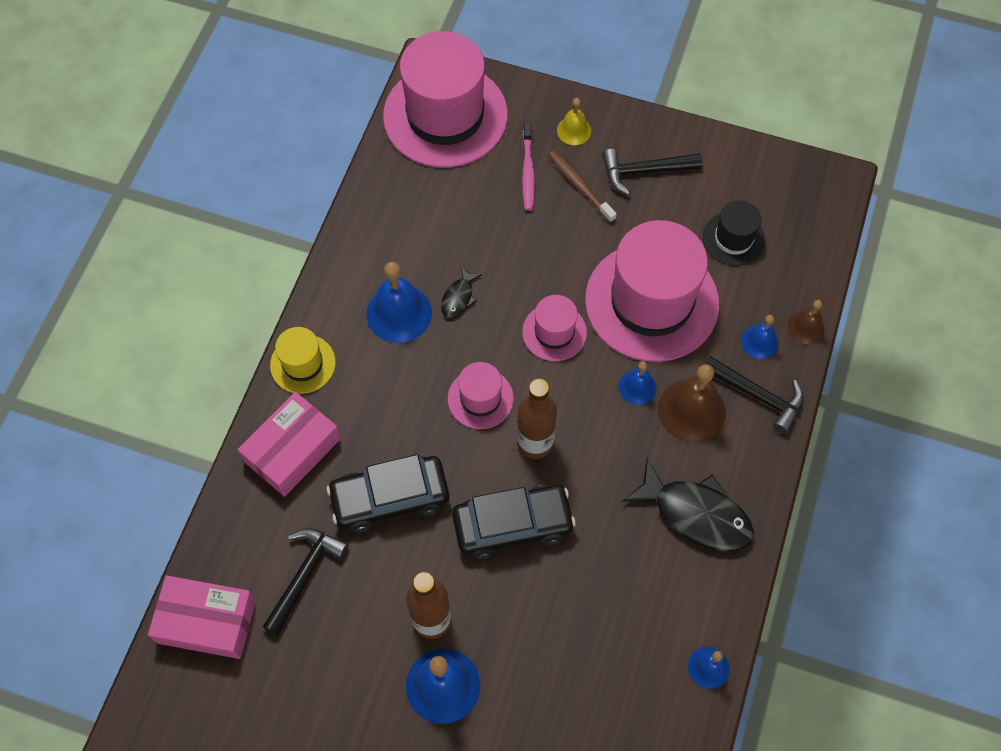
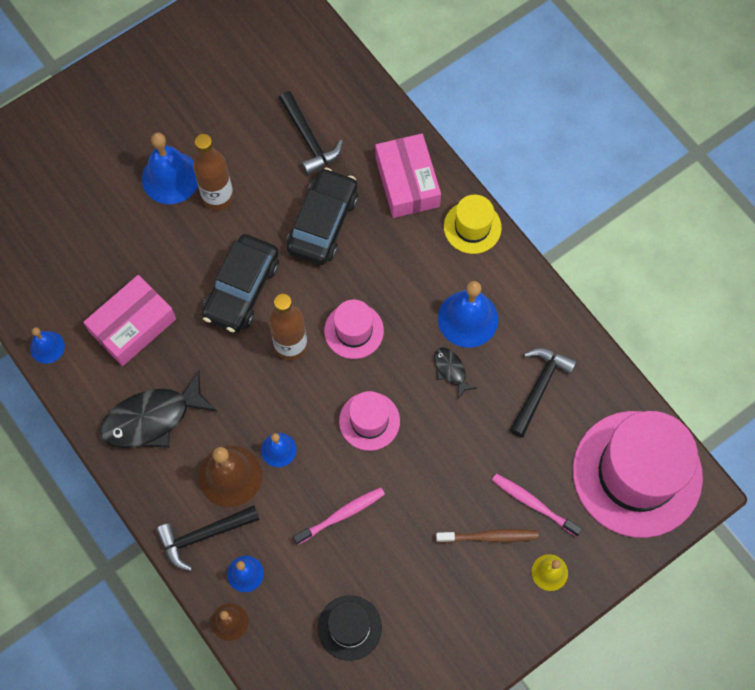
camera: 125 degrees right, 5 degrees up
(207, 621) = (322, 67): pink box -> pink box (133, 326)
(644, 171) = (466, 602): black hammer -> black hammer (539, 388)
(651, 301) = (341, 515): pink hat -> pink toothbrush

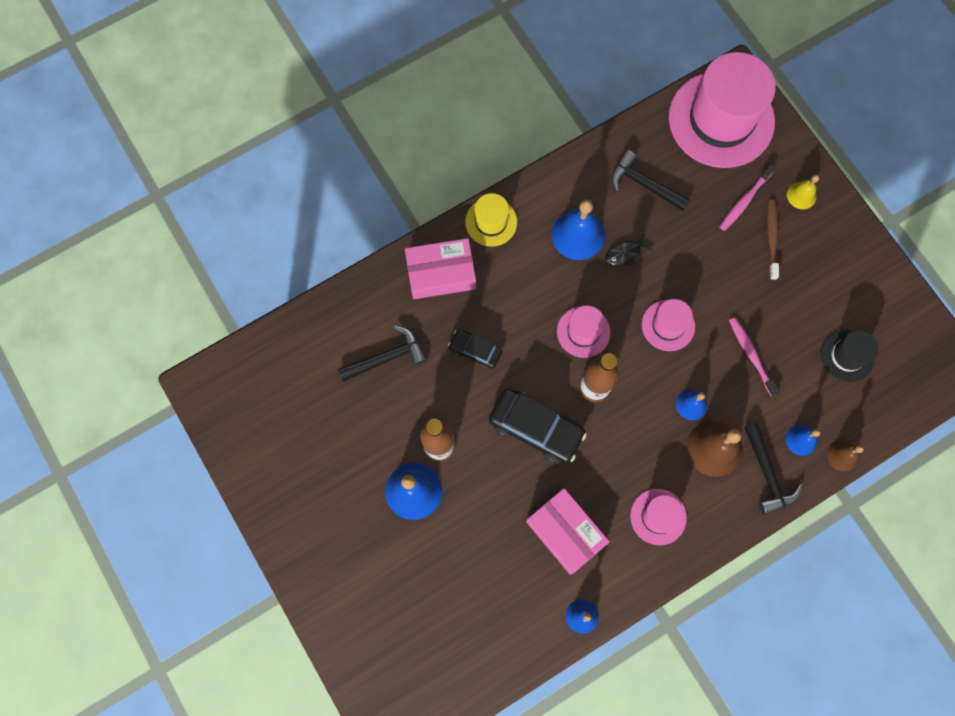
camera: 85 degrees left, 5 degrees up
(152, 418) = (658, 516): black fish -> pink hat
(323, 223) = (475, 351): black car -> black car, size x0.57

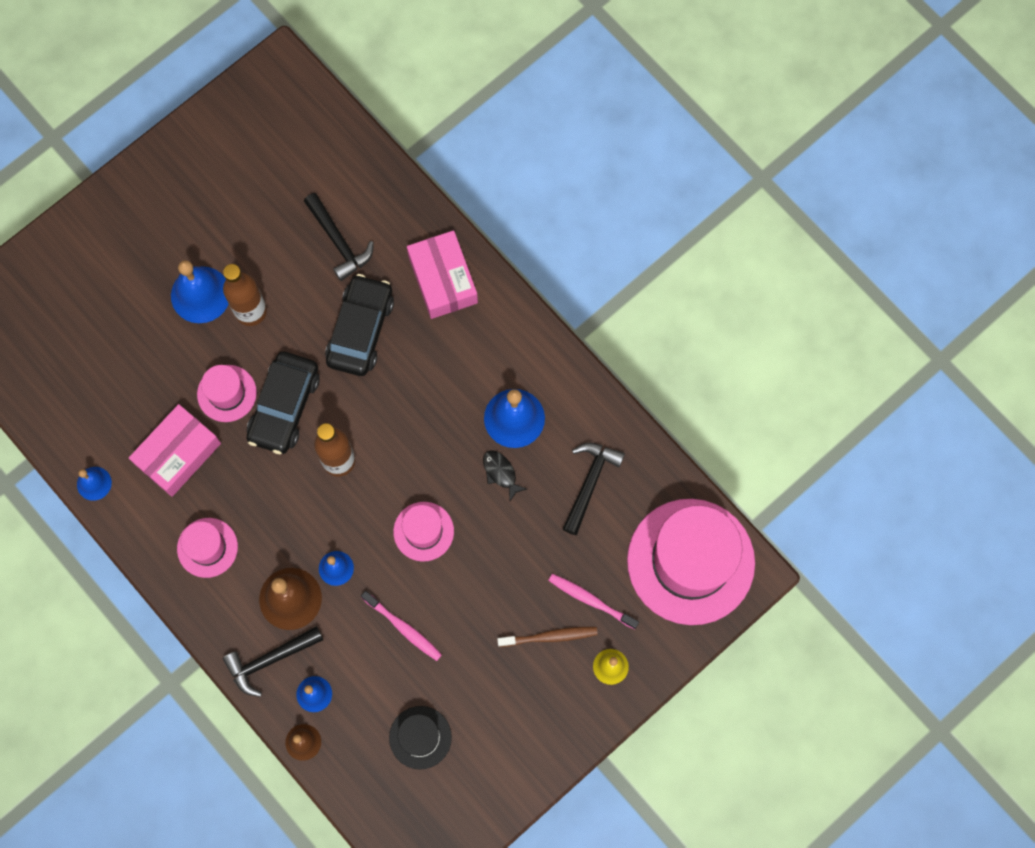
camera: 80 degrees right, 0 degrees up
(475, 351) = (360, 330): black car -> black car, size x1.76
(491, 222) = (512, 322): yellow hat -> none
(583, 332) = (401, 440): pink hat -> pink hat (227, 393)
(751, 355) = (403, 628): pink toothbrush -> pink toothbrush turned 75 degrees clockwise

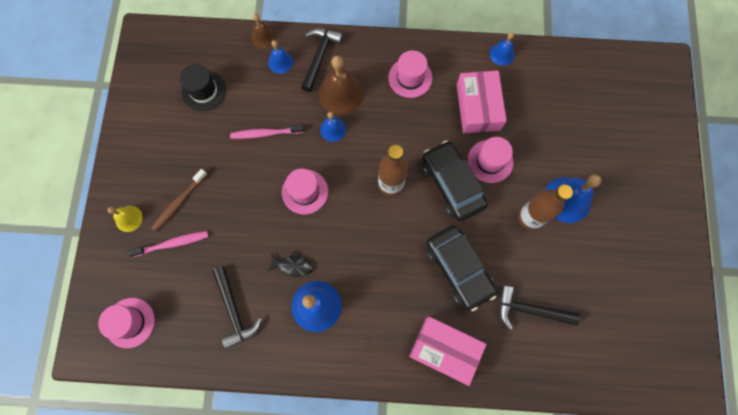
camera: 135 degrees right, 0 degrees up
(690, 561) = (130, 322): pink hat -> pink hat, size x0.48

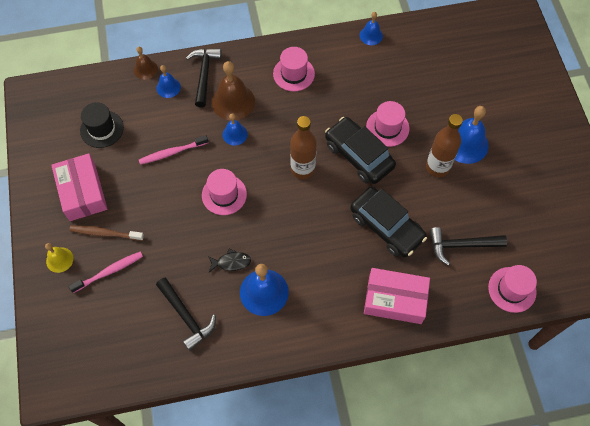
camera: 15 degrees left, 10 degrees down
(130, 322) = (87, 353): pink hat -> pink hat (512, 289)
(179, 202) = (105, 233): brown toothbrush -> brown toothbrush turned 75 degrees clockwise
(478, 107) = (363, 84): pink box -> pink box (82, 192)

